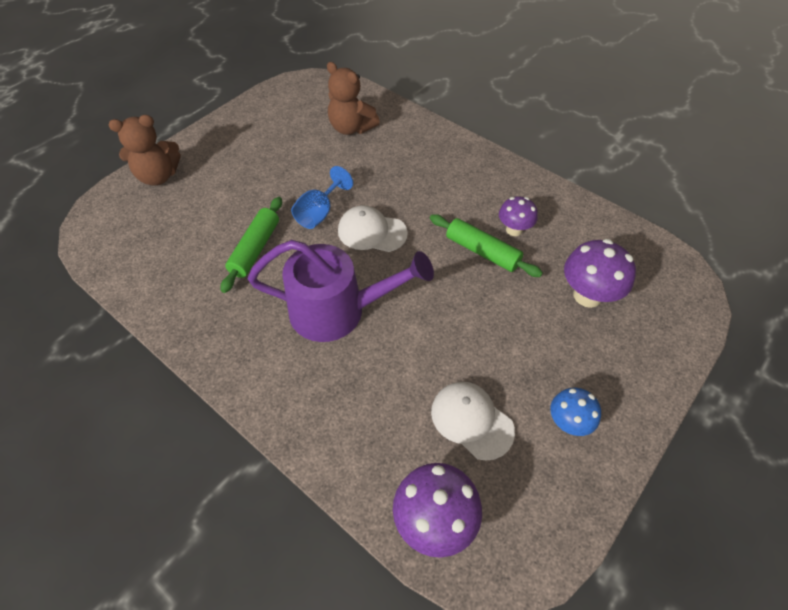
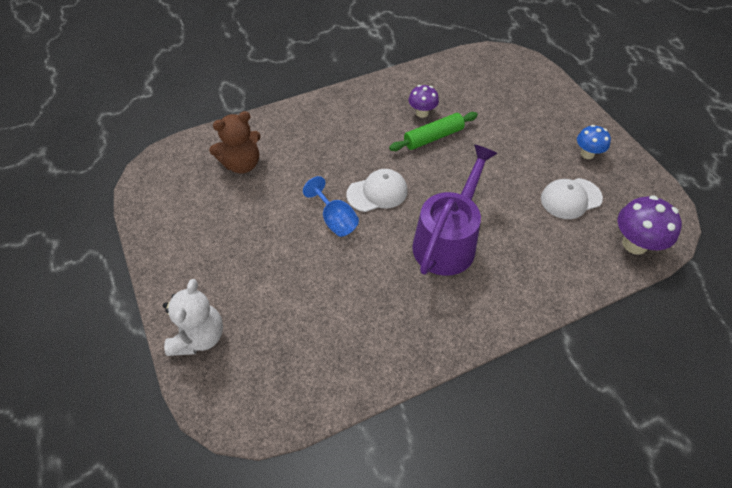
camera: 65 degrees left, 0 degrees up
(158, 176) = (199, 337): brown teddy bear -> white teddy bear
(255, 249) = (351, 278): green rolling pin -> none
(372, 232) = (377, 192): white cap -> white cap turned 150 degrees counterclockwise
(587, 295) = (497, 103): purple mushroom -> none

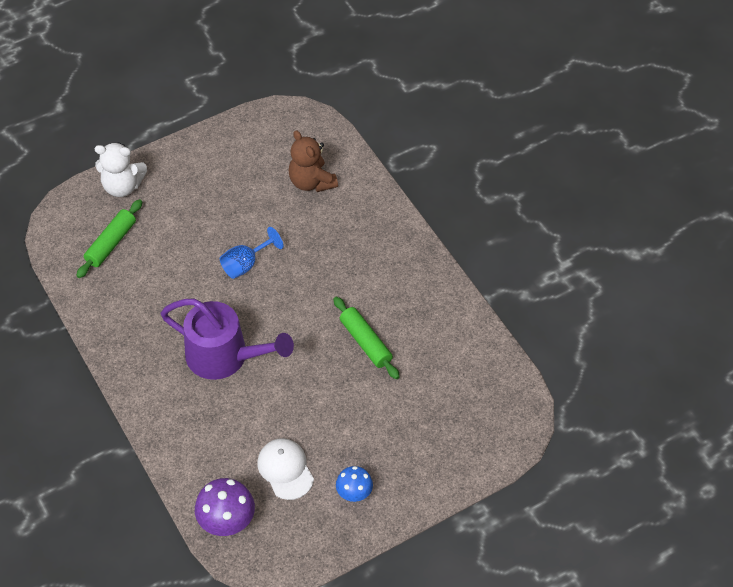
camera: 85 degrees right, 0 degrees up
(285, 349) = (111, 243): none -> green rolling pin
(377, 192) = (282, 296): white cap -> none
(422, 113) = (404, 331): purple mushroom -> none

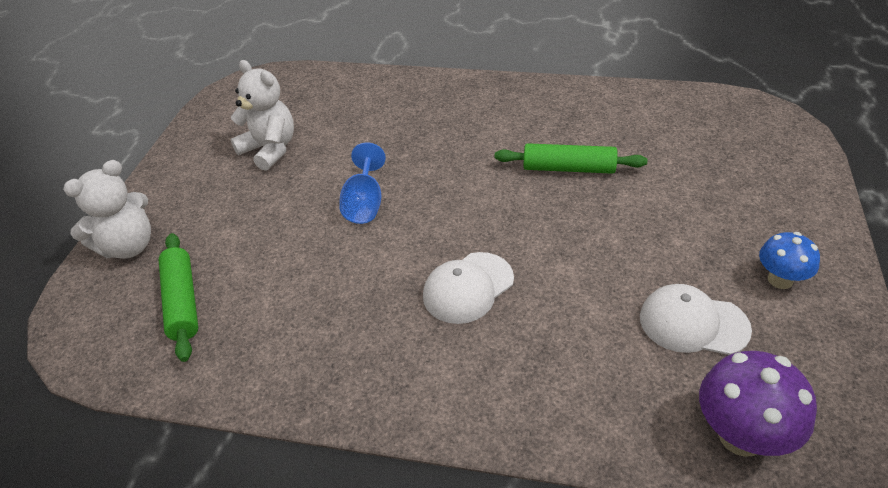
camera: 45 degrees left, 10 degrees down
(225, 357) = (468, 288): purple watering can -> white cap
(248, 182) = (270, 149): none -> white teddy bear
(311, 182) = (332, 110): brown teddy bear -> none

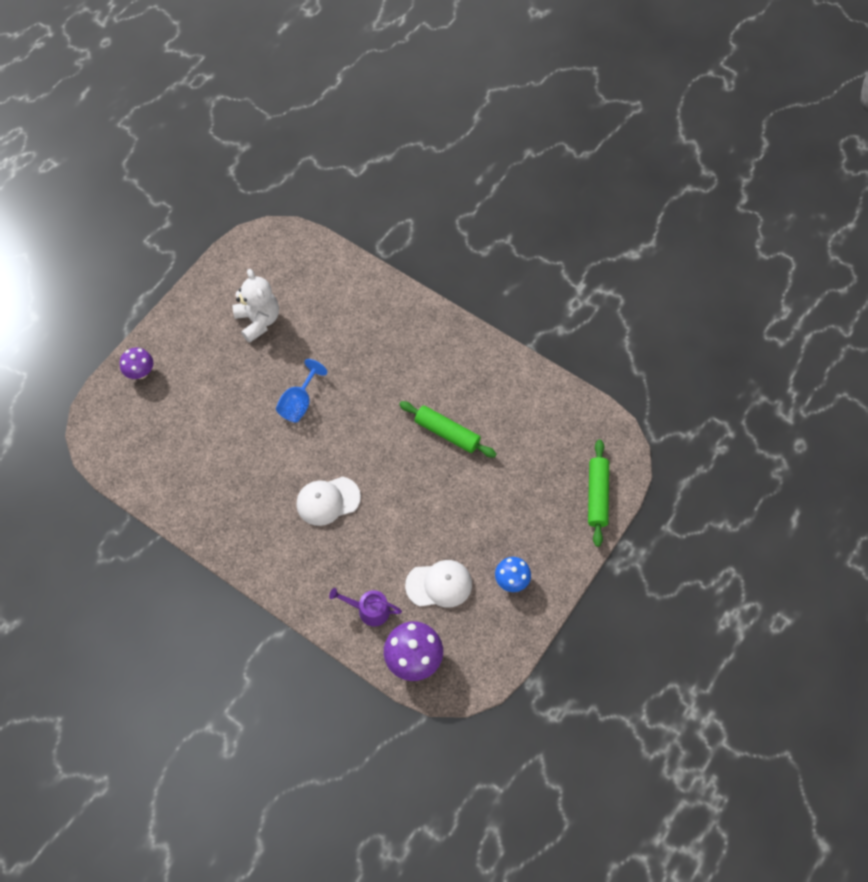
camera: 20 degrees right, 20 degrees up
(128, 246) = (140, 372): white teddy bear -> purple mushroom
(182, 302) = (160, 434): green rolling pin -> green rolling pin (597, 495)
(622, 397) = (369, 610): none -> purple watering can
(693, 323) = (439, 585): white cap -> white cap turned 135 degrees clockwise

